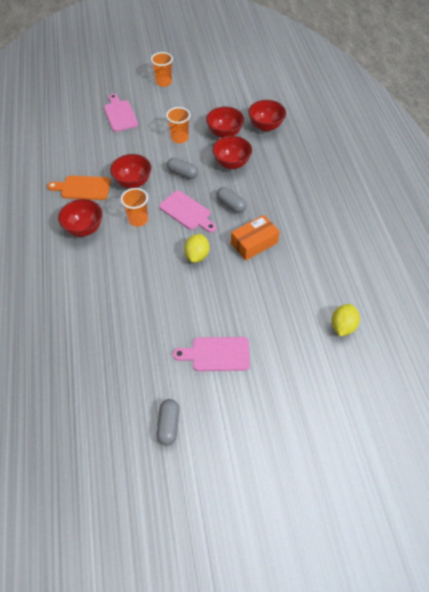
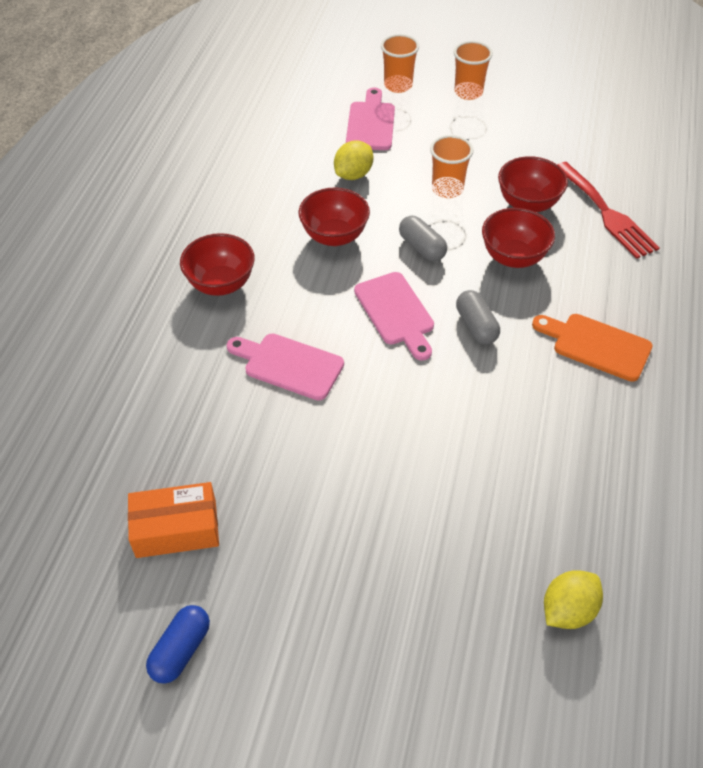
camera: 25 degrees right, 5 degrees down
(83, 188) = (252, 220): orange cutting board -> orange cutting board (596, 345)
(138, 220) = (311, 298): orange cup -> orange cup (398, 85)
(168, 425) = (181, 650): grey capsule -> blue capsule
(197, 255) = (375, 389): yellow lemon -> yellow lemon (353, 174)
(217, 354) = (320, 567): pink cutting board -> pink cutting board (289, 365)
(254, 243) = (482, 404): orange box -> orange box (176, 529)
(265, 126) = (607, 213): red bowl -> red fork

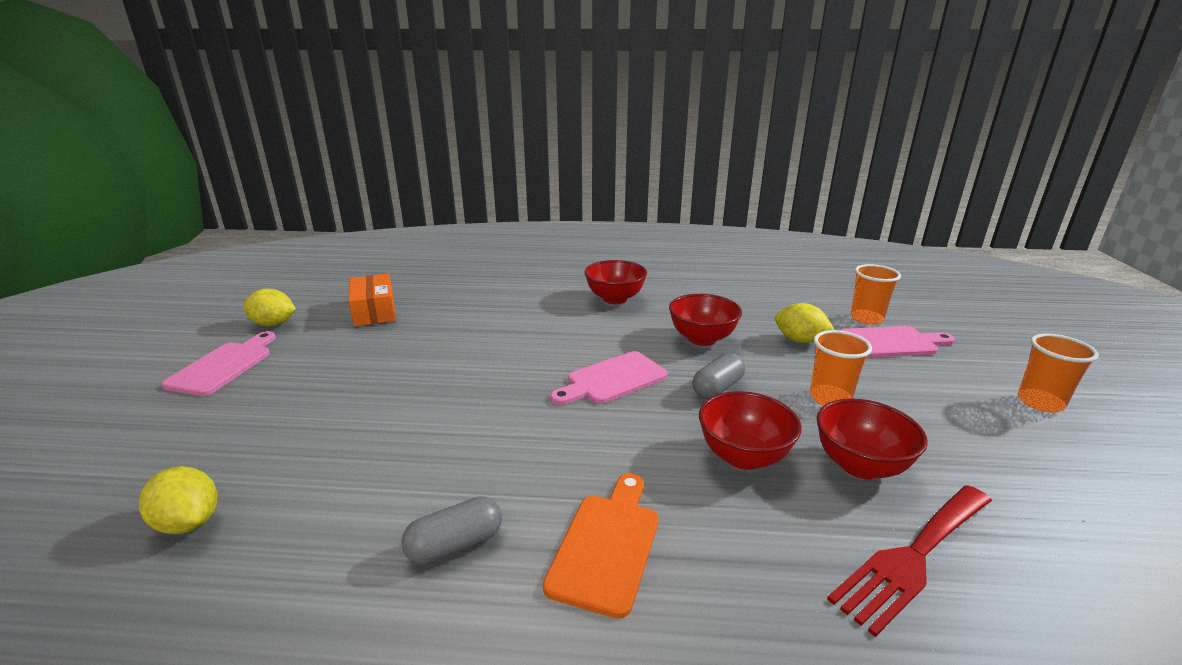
camera: 80 degrees right, 25 degrees down
(181, 650) = (273, 324): blue capsule -> yellow lemon
(289, 365) = (532, 334): pink cutting board -> pink cutting board (224, 366)
(398, 85) = (981, 353): orange cup -> orange cup (866, 318)
(476, 326) = (610, 432): grey capsule -> grey capsule (455, 545)

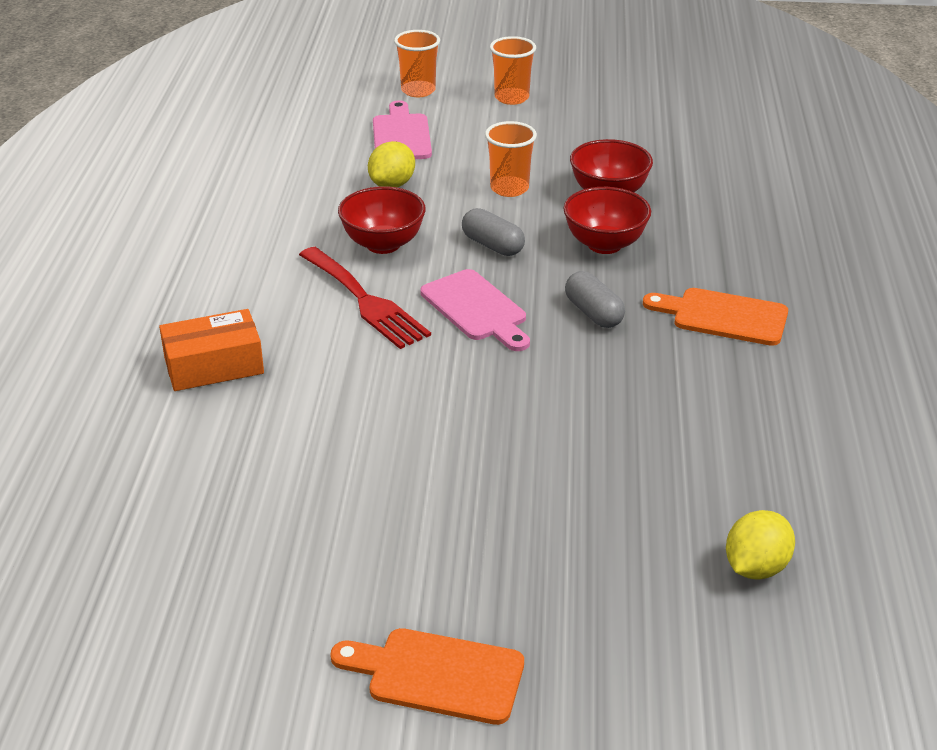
camera: 90 degrees left, 10 degrees up
(224, 366) = (437, 675): pink cutting board -> orange cutting board
(273, 324) = (287, 667): yellow lemon -> none
(374, 311) = (252, 547): orange box -> orange box (214, 366)
(455, 545) = (741, 392): grey capsule -> grey capsule (593, 313)
(615, 299) = (252, 302): red bowl -> none
(866, 318) = (343, 137): orange cup -> orange cup (418, 90)
(913, 557) = (703, 195): red fork -> red fork (365, 301)

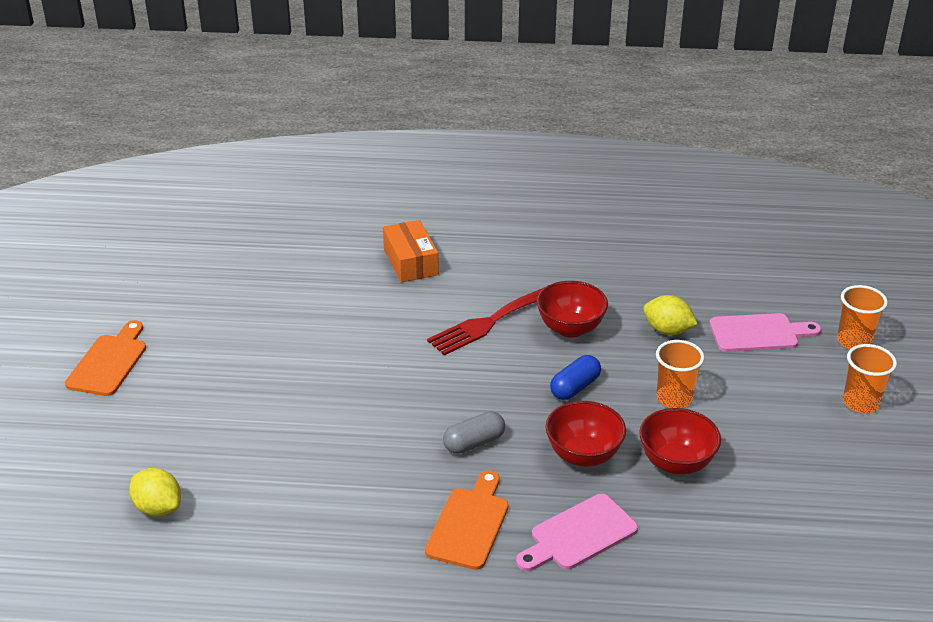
camera: 90 degrees right, 0 degrees up
(477, 309) = (479, 378): pink cutting board -> pink cutting board (579, 535)
(492, 245) = (575, 387): grey capsule -> blue capsule

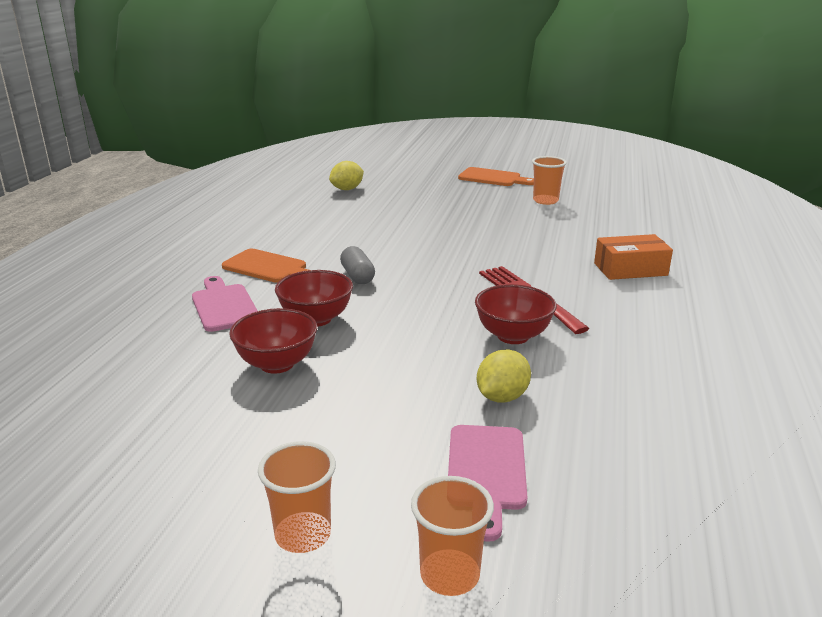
camera: 100 degrees right, 10 degrees down
(575, 387) = (414, 327): blue capsule -> none
(674, 398) = (375, 380): orange cup -> orange cup (545, 201)

